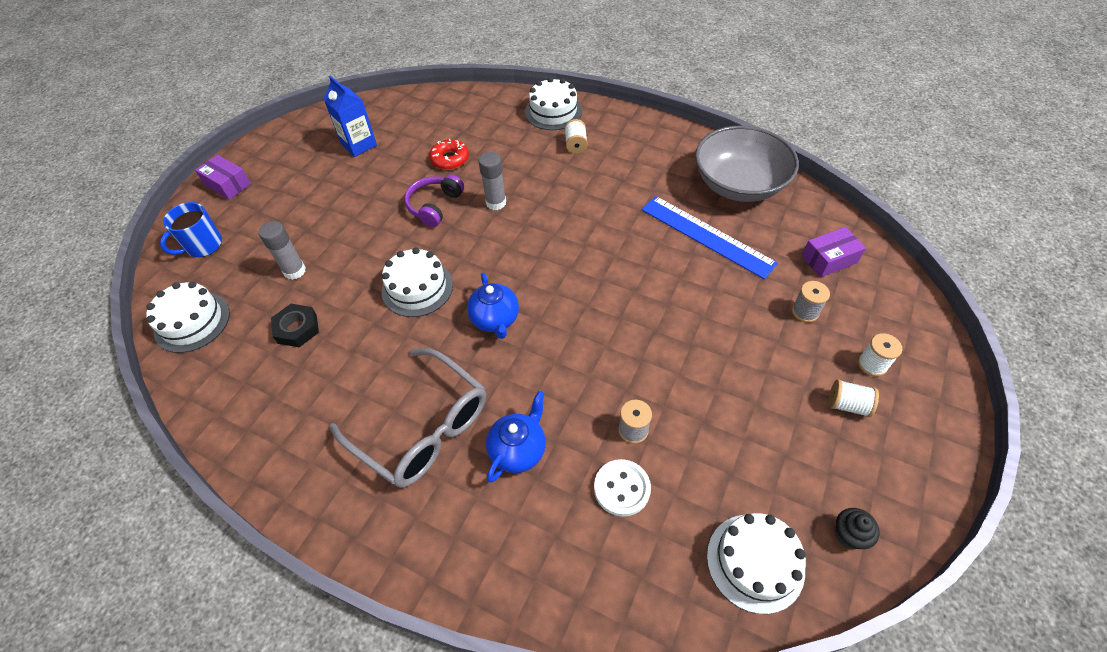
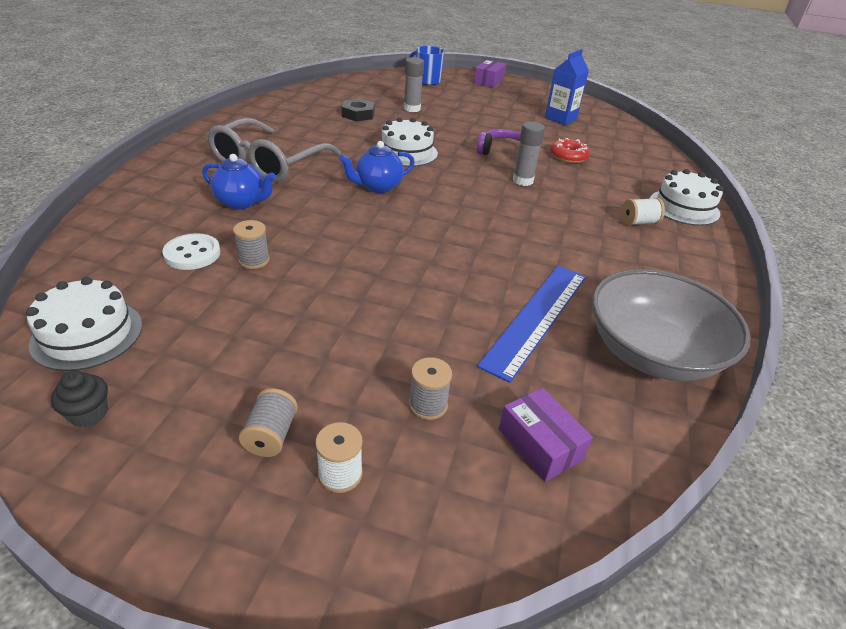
camera: 75 degrees right, 15 degrees down
(192, 322) = (360, 85): white cake -> none
(848, 405) = (271, 435): white spool -> grey spool

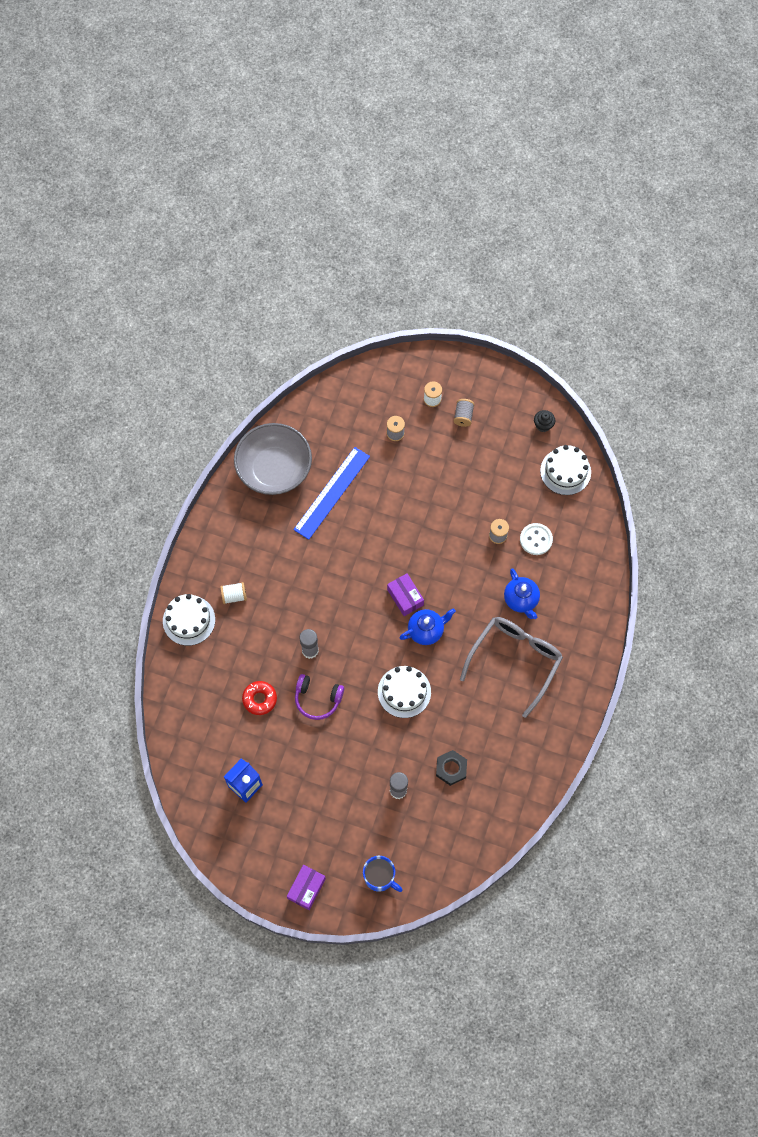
camera: 175 degrees left, 30 degrees up
(241, 202) = (521, 600): blue teapot -> blue teapot turned 135 degrees counterclockwise
(540, 444) = (347, 414): purple box -> purple box (405, 597)

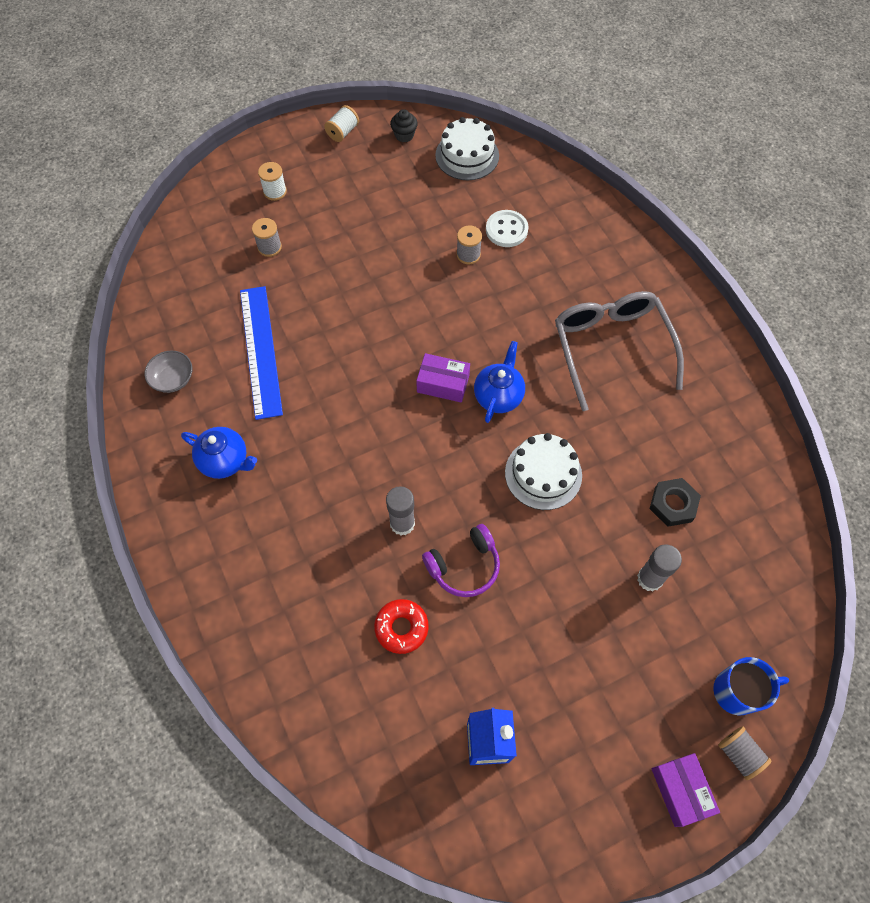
camera: 45 degrees left, 5 degrees down
(189, 620) = (229, 618): white cake -> none
(234, 596) = (257, 544): white spool -> white spool (343, 132)
(274, 469) = (173, 379): grey bowl -> grey bowl, size x0.42
(463, 416) = (321, 183): grey spool -> grey spool (739, 754)
(521, 600) = (554, 291): blue teapot -> blue teapot (225, 461)

